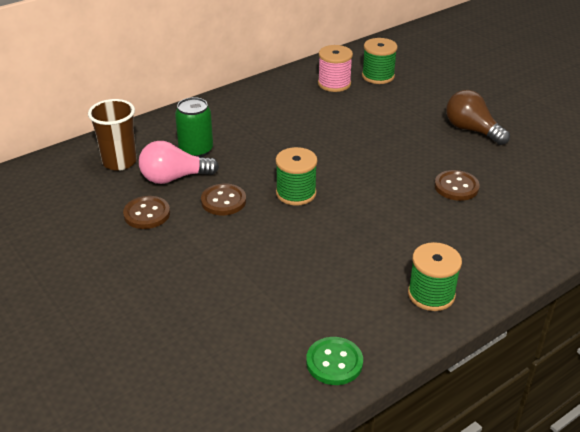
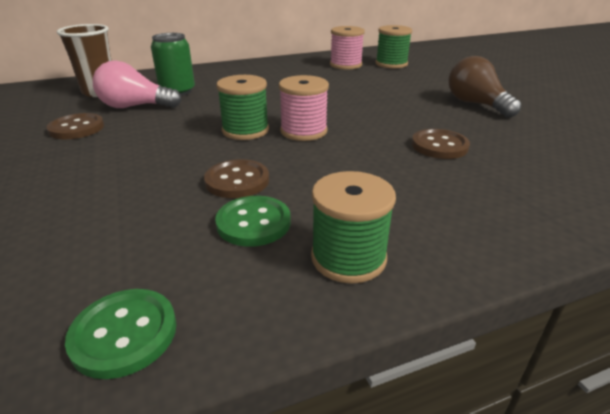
camera: 15 degrees right, 5 degrees down
(223, 201) = (163, 127): brown button -> brown button (237, 181)
(344, 187) = (303, 131): none -> pink spool
(359, 281) = (253, 223): none -> green button

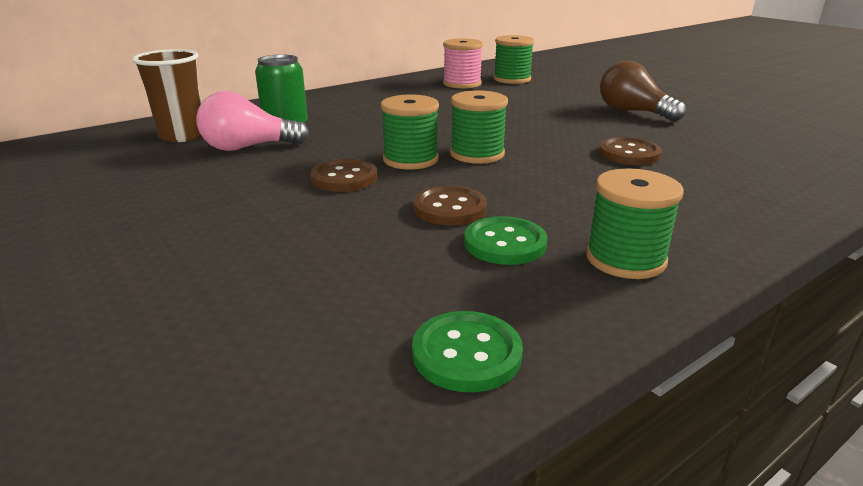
camera: 15 degrees left, 5 degrees down
(77, 128) = (196, 178): brown button -> brown button (344, 178)
(303, 131) = (477, 154): pink spool -> green spool

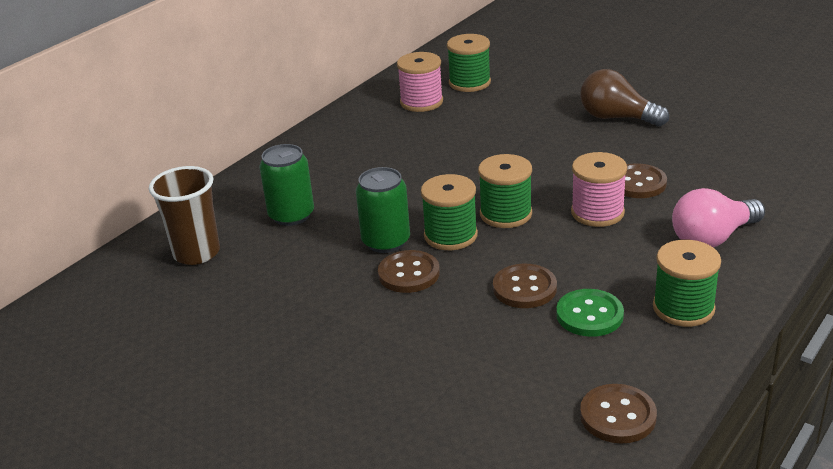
camera: 15 degrees left, 5 degrees up
(248, 148) = (282, 255): pink light bulb -> pink light bulb (713, 238)
(347, 154) = (386, 241): none -> green can
(466, 354) = (618, 416): green button -> brown button
(572, 167) = (597, 212): none -> pink spool

